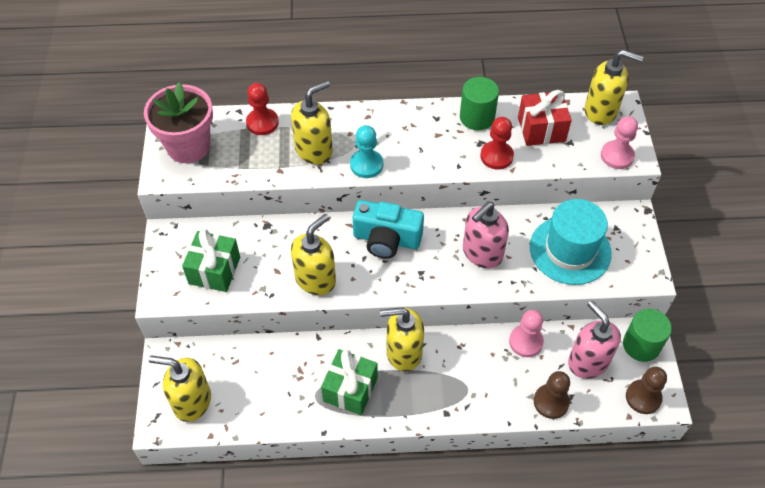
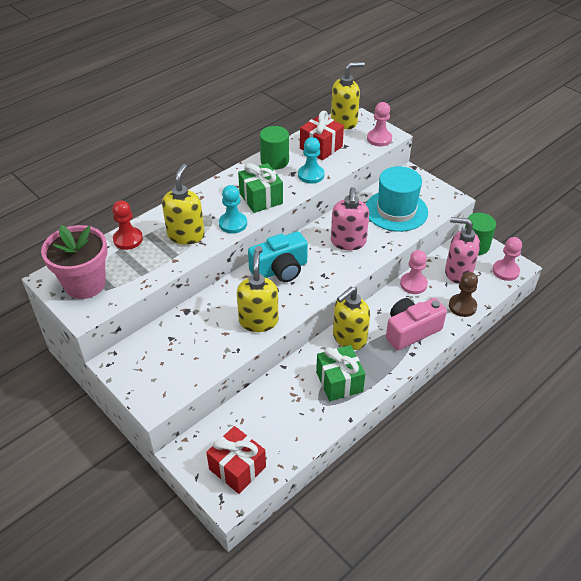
camera: 40 degrees left, 10 degrees down
(192, 401) = (237, 468): yellow soap dispenser -> red gift
(214, 270) = (178, 361): green gift -> green gift (261, 198)
(470, 389) = (411, 331): none -> pink camera
(496, 156) = (311, 175): red pawn -> turquoise pawn
(643, 397) = (505, 271): brown pawn -> pink pawn

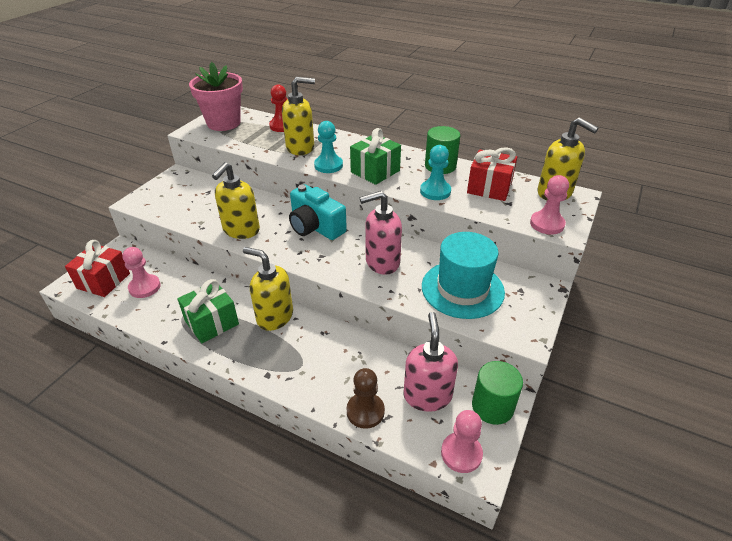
camera: 70 degrees right, 5 degrees down
(258, 321) = (241, 230): yellow soap dispenser -> yellow soap dispenser turned 135 degrees clockwise
(411, 331) = (303, 366): pink camera -> none
(413, 284) = (382, 354): pink pawn -> pink pawn (145, 287)

